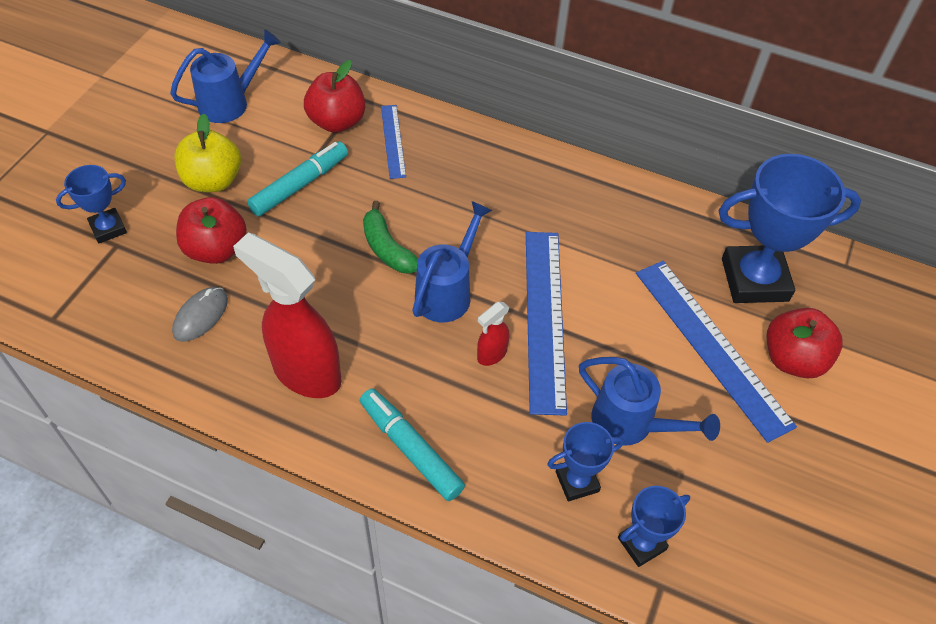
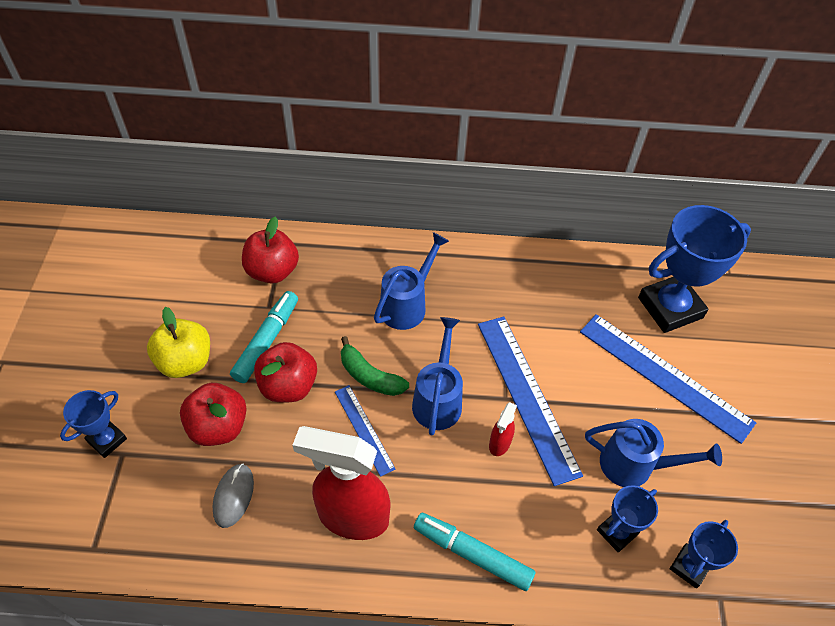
camera: 20 degrees left, 0 degrees up
(230, 103) = (167, 281): blue watering can -> blue watering can (407, 305)
(393, 141) = (329, 274): blue ruler -> blue ruler (364, 429)
(793, 359) = (727, 366): red apple -> red apple (288, 386)

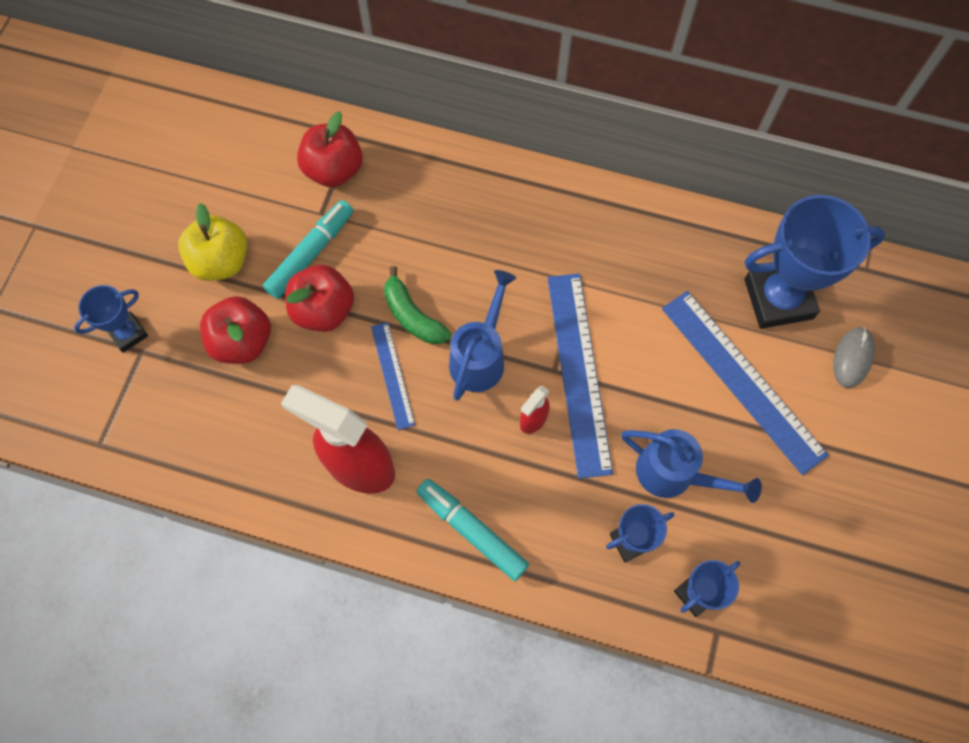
camera: 15 degrees right, 15 degrees up
(233, 496) = (244, 419): grey mouse -> grey mouse (852, 358)
(407, 305) = (474, 239): blue watering can -> none

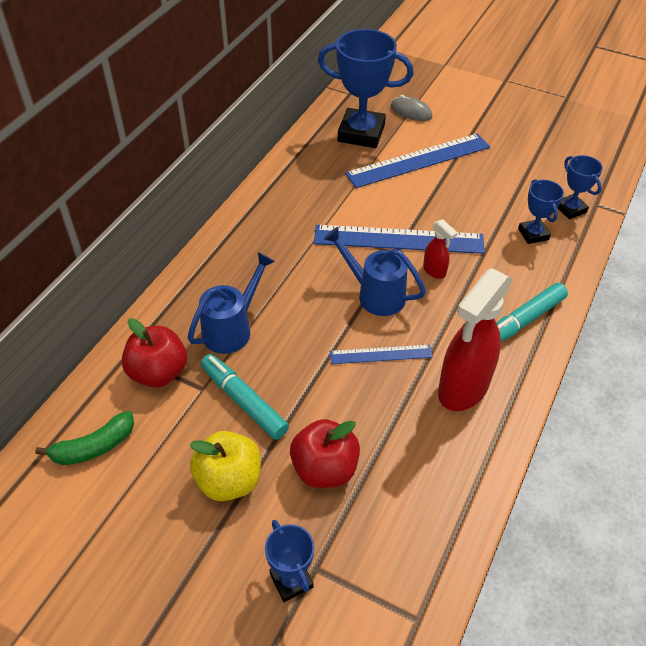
camera: 80 degrees left, 20 degrees down
(323, 310) = (306, 398): red apple -> none
(413, 316) = (327, 333): green banana -> green banana (94, 447)
(673, 474) = (484, 204): blue watering can -> blue watering can (232, 329)
(778, 298) = (361, 133): blue trophy -> blue trophy turned 75 degrees counterclockwise

